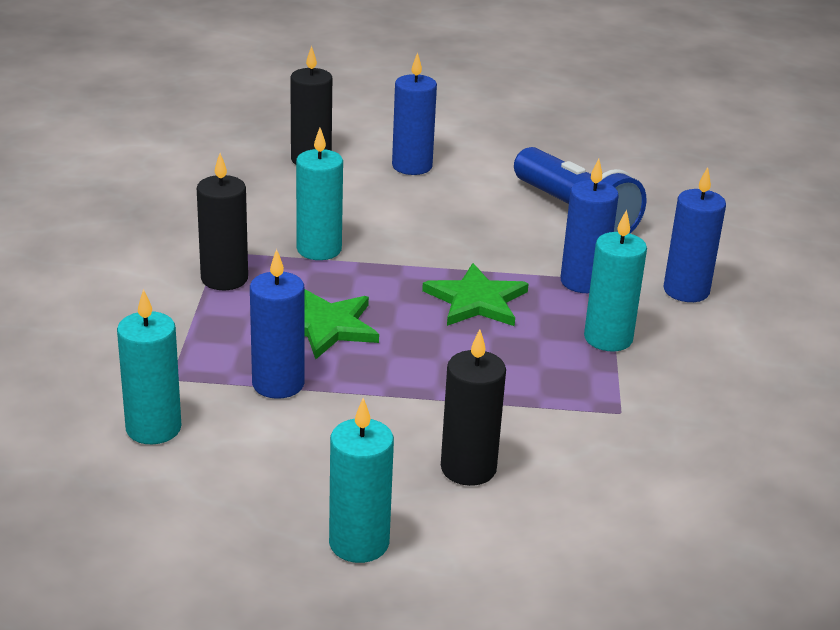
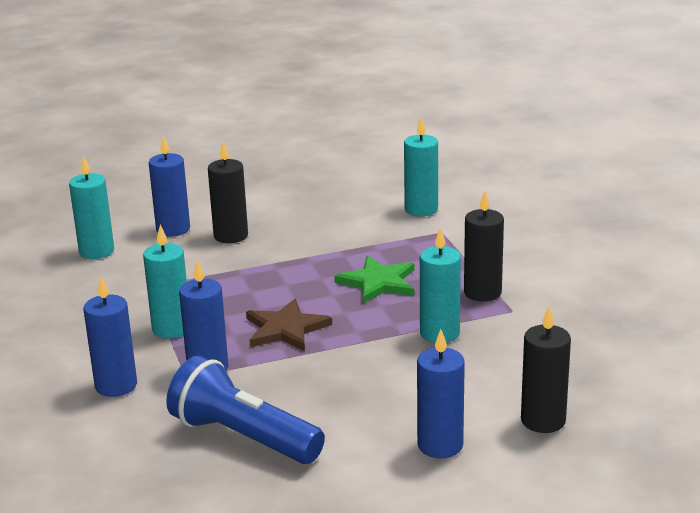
camera: 160 degrees right, 5 degrees down
(278, 384) = (376, 245): blue candle -> blue candle (173, 229)
(359, 543) = (268, 196): turquoise candle -> turquoise candle (96, 251)
(476, 300) = (285, 329): green star -> brown star

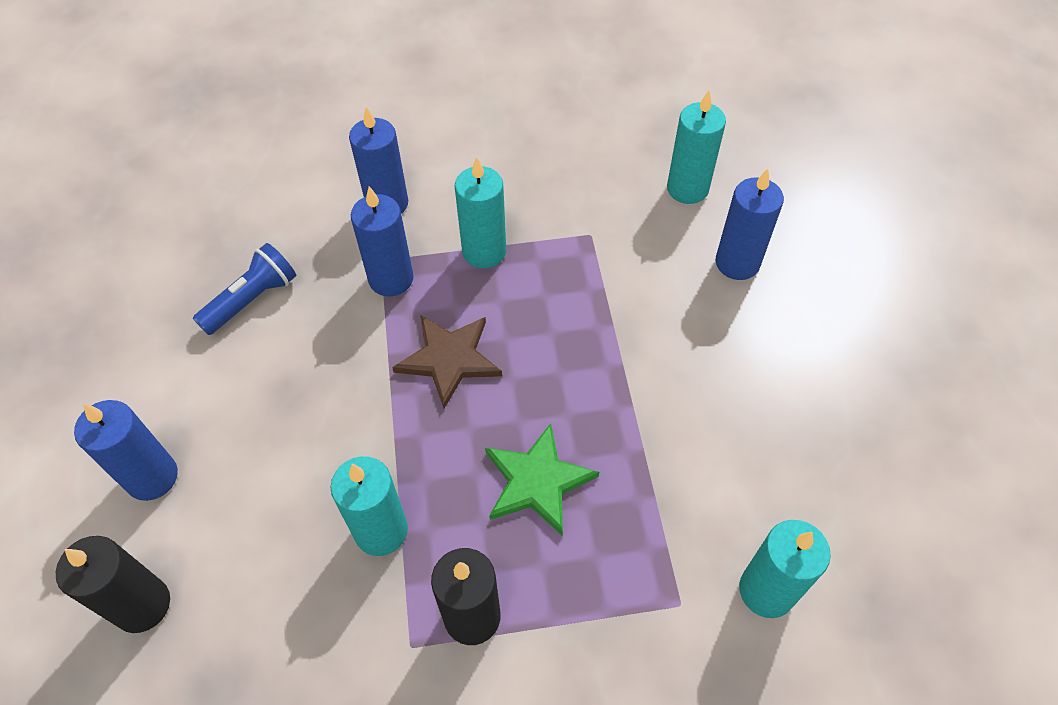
camera: 100 degrees right, 30 degrees up
(231, 236) = (708, 323): black candle -> none
(243, 437) = (252, 300): blue flashlight -> blue flashlight, size x0.63

